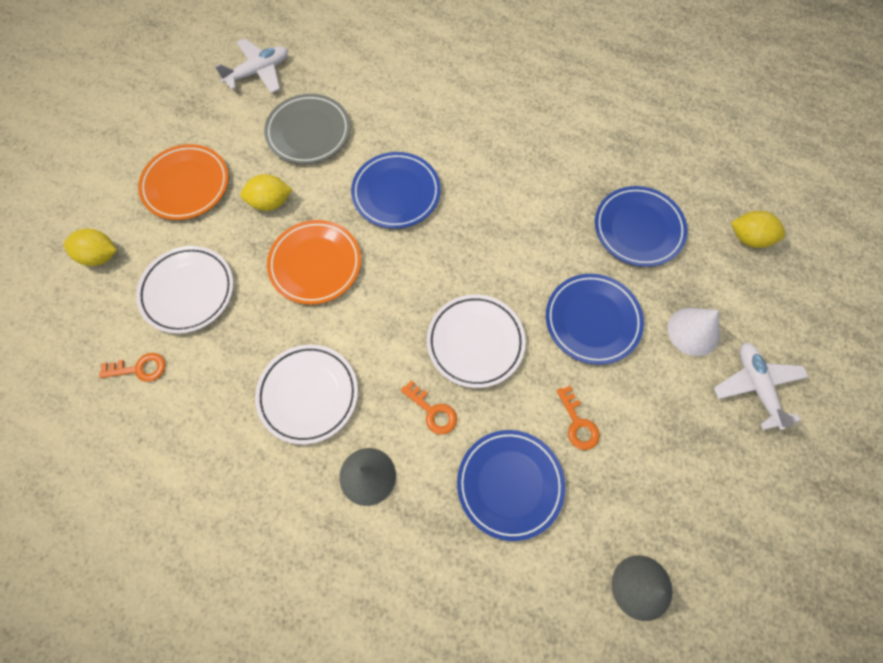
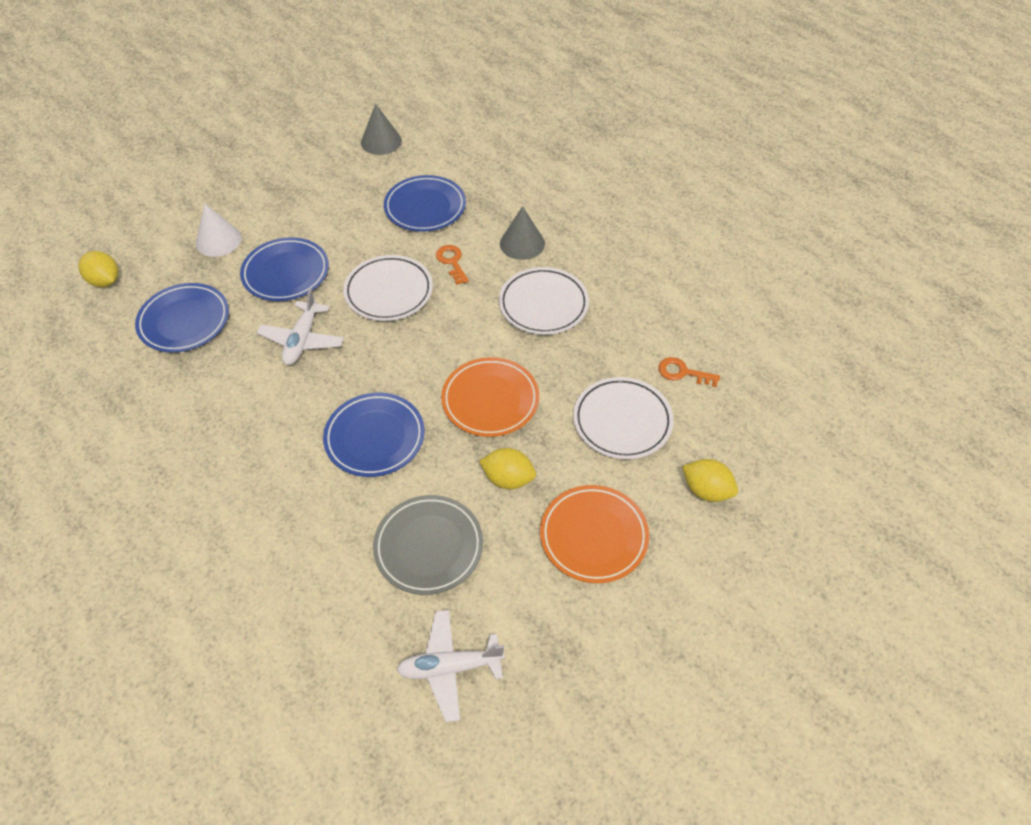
camera: 155 degrees left, 15 degrees down
(578, 423) = (352, 221): orange key -> none
(756, 386) = (211, 197): white plane -> white plane (302, 340)

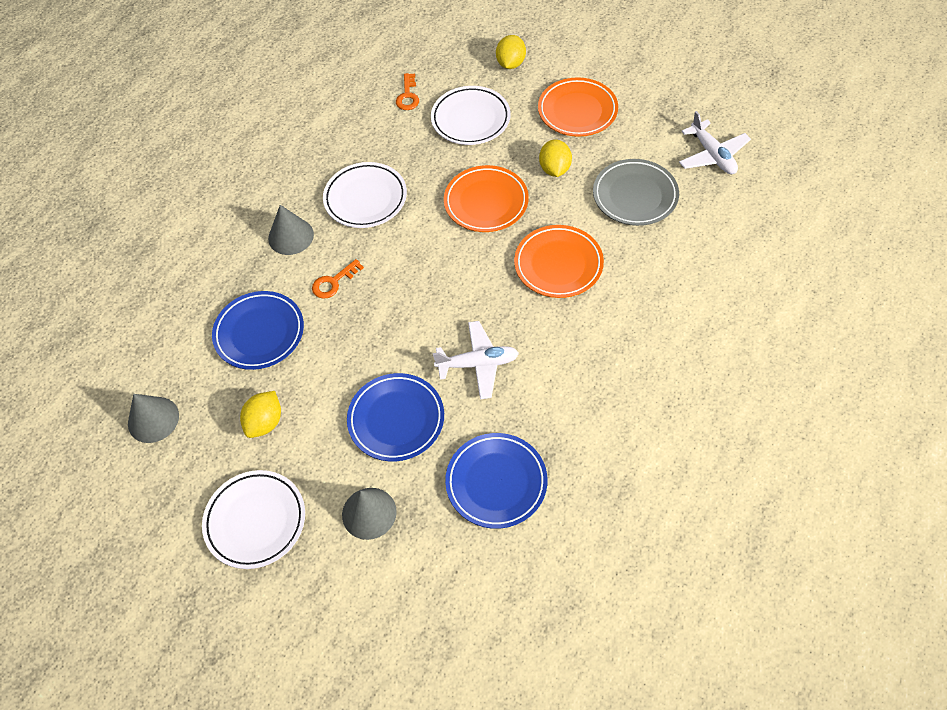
camera: 105 degrees left, 5 degrees up
(105, 281) = (472, 602): yellow lemon -> yellow lemon (265, 422)
(218, 240) = (369, 513): white cone -> grey cone
(375, 437) = (558, 264): blue plate -> orange plate
(389, 292) = (390, 318): white plate -> white plate (255, 521)

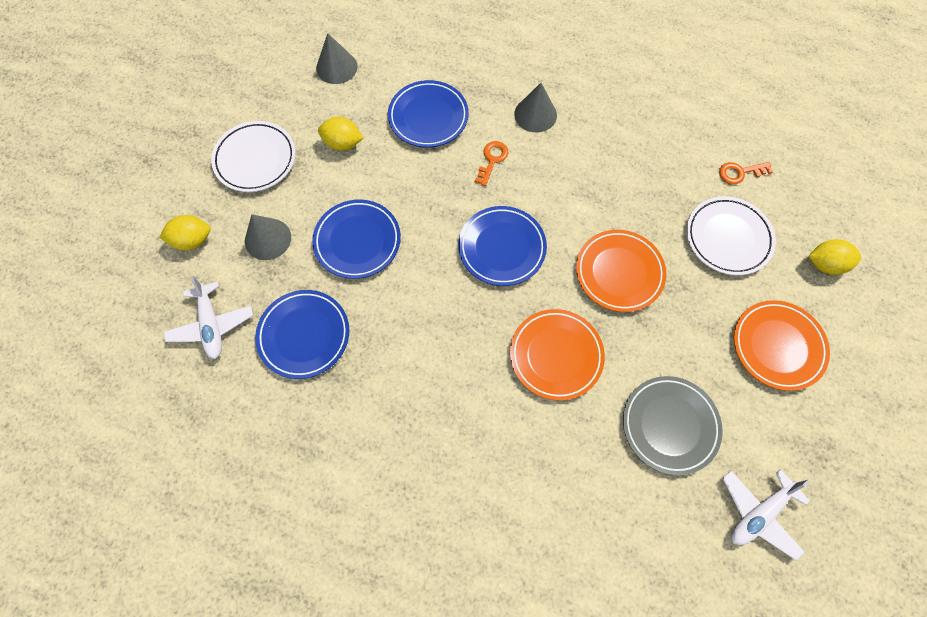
camera: 75 degrees right, 10 degrees up
(334, 282) = (492, 160): orange key -> orange key turned 75 degrees clockwise
(365, 198) = (595, 164): white plate -> none
(437, 289) = (502, 248): none -> blue plate
(478, 364) = (424, 298): white plane -> white plane (212, 325)
(554, 169) = (683, 334): yellow lemon -> yellow lemon (192, 240)

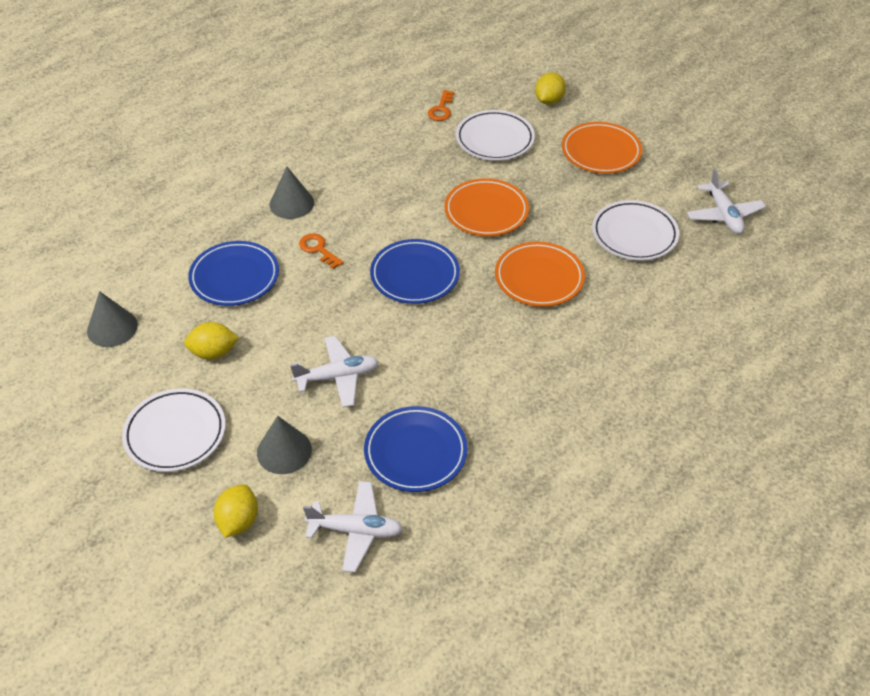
camera: 65 degrees left, 20 degrees down
(343, 143) = (213, 353): yellow lemon -> yellow lemon turned 45 degrees clockwise
(357, 241) = (337, 377): blue plate -> white plane
(669, 425) = (634, 234): grey plate -> white plate

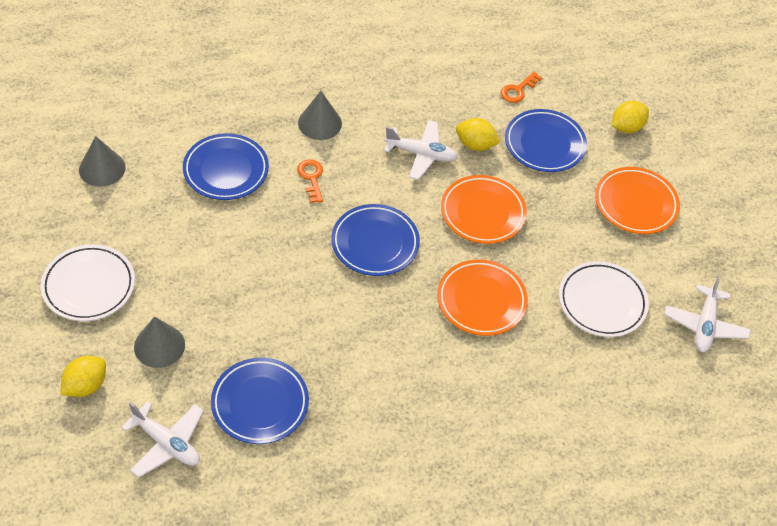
camera: 25 degrees right, 5 degrees up
(213, 353) = (164, 231): yellow lemon -> yellow lemon (475, 145)
(337, 377) = (245, 303): white plane -> white plane (421, 154)
(495, 139) = (544, 144): white plate -> blue plate

